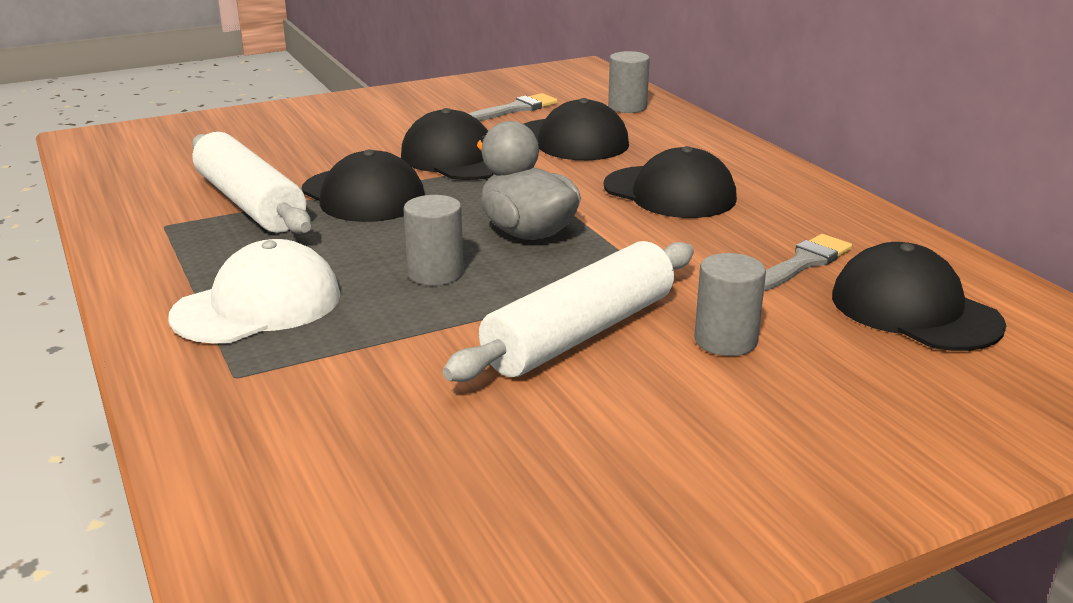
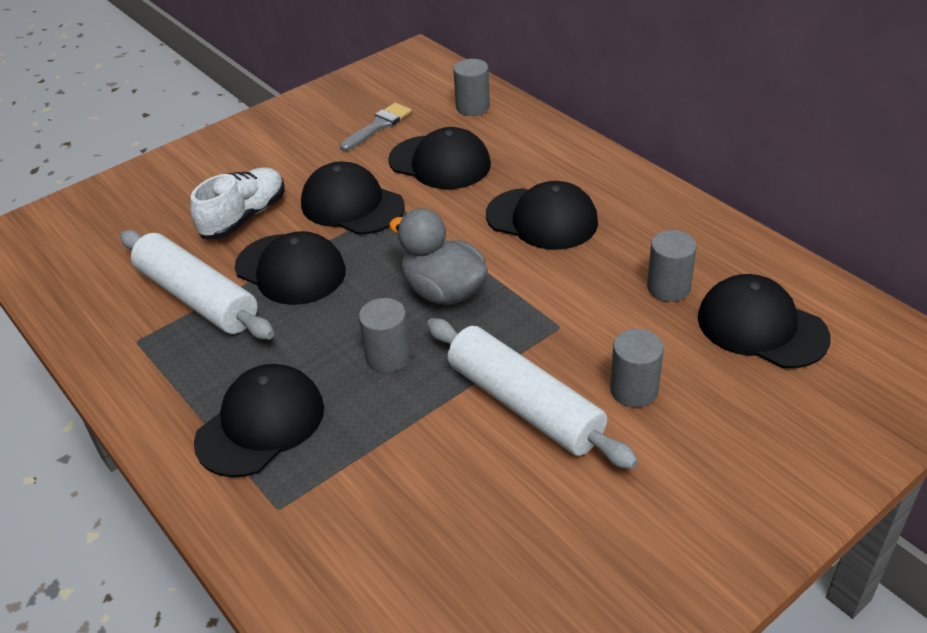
camera: 10 degrees left, 15 degrees up
(258, 305) = (261, 424): white cap -> black cap
(336, 154) = (244, 217): none -> white shoe
(580, 333) = (525, 404): white rolling pin -> white rolling pin turned 75 degrees counterclockwise
(803, 263) = (668, 287): grey brush -> grey cylinder

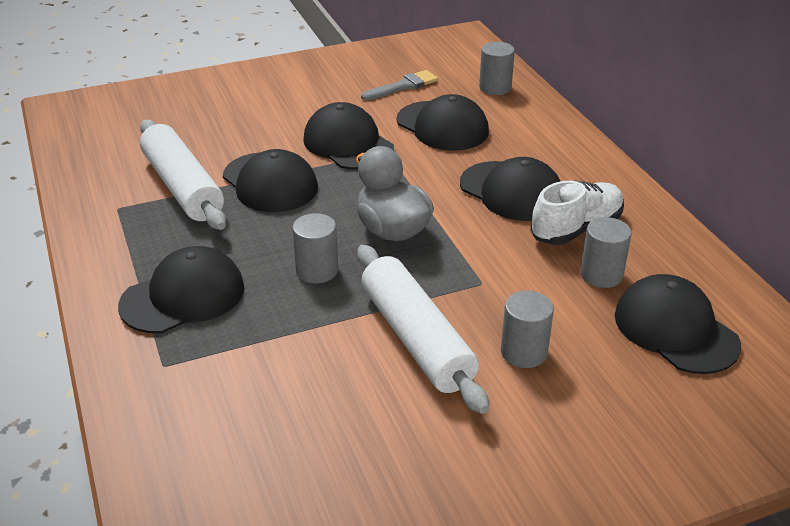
camera: 15 degrees right, 5 degrees down
(244, 217) = (252, 134): white shoe -> white shoe (576, 228)

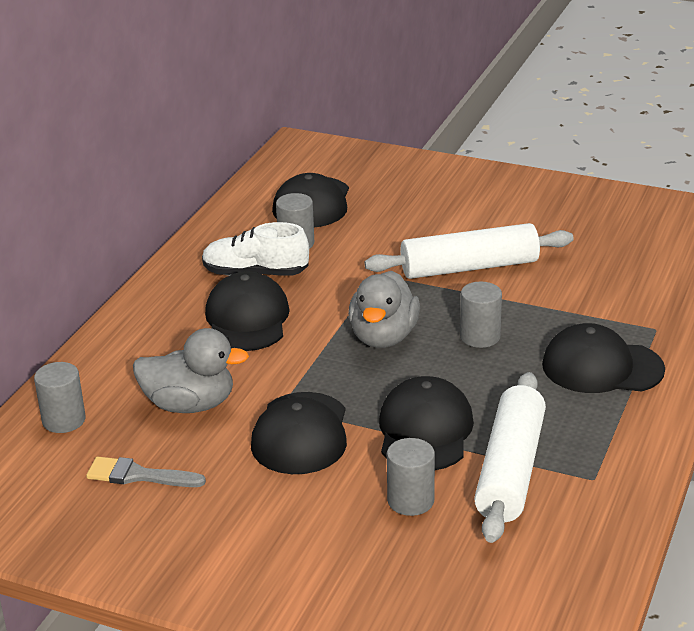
camera: 135 degrees left, 5 degrees down
(417, 339) = (469, 267): white rolling pin -> white rolling pin turned 60 degrees clockwise
(442, 126) = (190, 405): black cap -> grey duck
(524, 352) = (416, 233): grey cylinder -> grey cylinder (410, 500)

